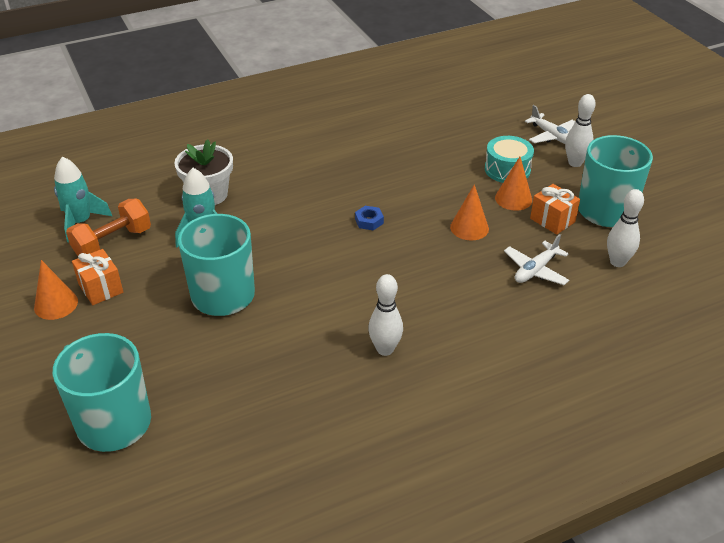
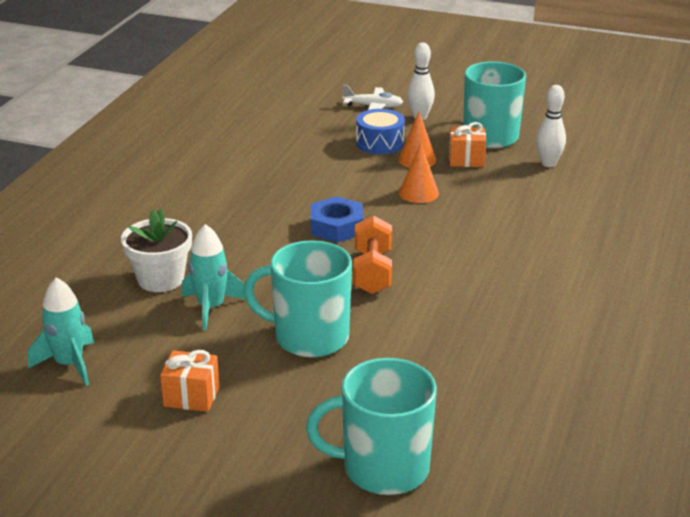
camera: 45 degrees left, 10 degrees down
(56, 304) = (170, 432): orange cone -> none
(112, 242) = (135, 360): orange dumbbell -> orange dumbbell (372, 272)
(369, 221) = (336, 227): blue nut -> blue nut, size x1.84
(385, 349) = (495, 297): white bowling pin -> none
(507, 169) = (380, 143): turquoise drum -> blue drum
(535, 270) = (507, 195): white plane -> none

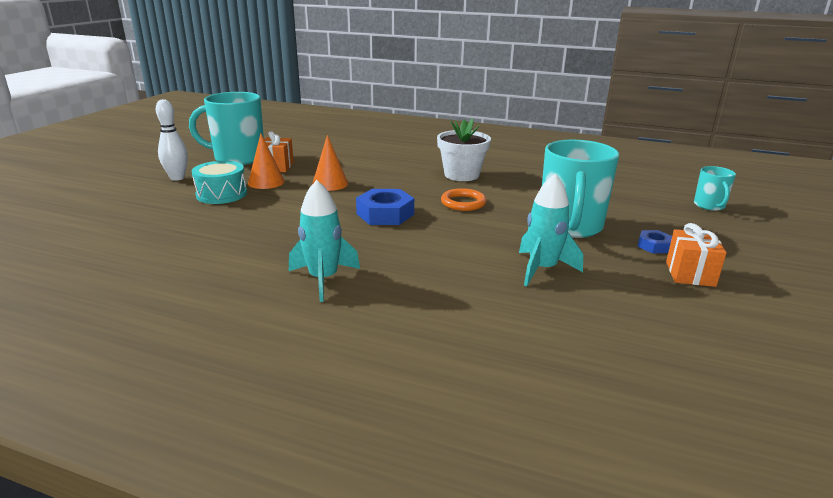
camera: 90 degrees left, 5 degrees down
(69, 364) = (693, 350): turquoise rocket -> turquoise rocket (323, 279)
(160, 279) = (495, 300): white flower pot -> white flower pot (461, 175)
(257, 387) = (654, 246): none -> blue nut
(372, 272) = (463, 203): orange dumbbell -> orange ring
(373, 107) = (133, 195): white plane -> none
(380, 143) = (221, 194): blue drum -> turquoise drum
(383, 468) = (709, 206): turquoise mug -> turquoise mug, size x0.50
(548, 163) = (297, 146): white bowling pin -> none

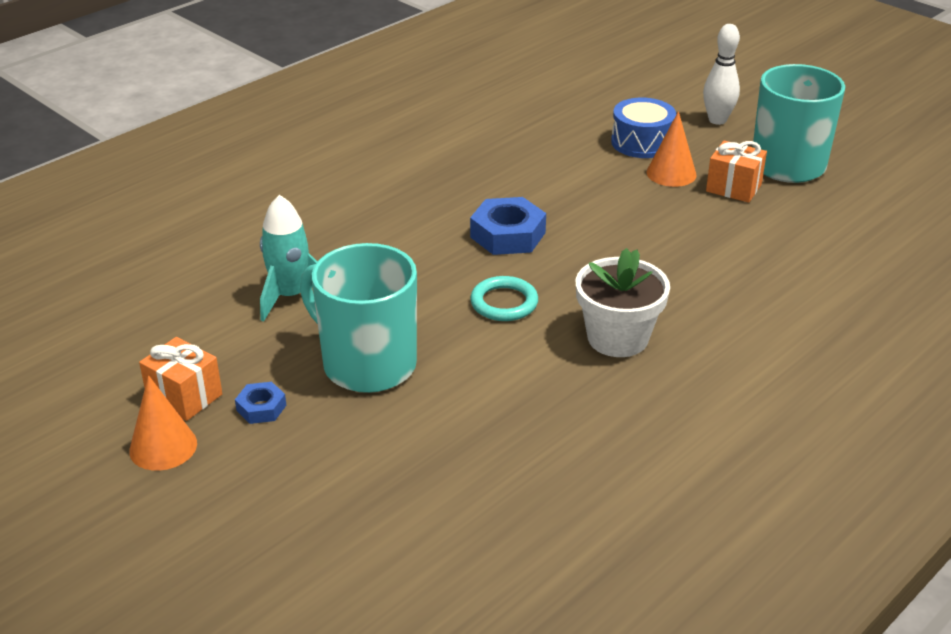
camera: 115 degrees right, 10 degrees up
(221, 194) = (642, 142): turquoise drum -> blue drum
(323, 279) = (383, 172): turquoise rocket -> none
(330, 184) = (639, 216): orange cone -> orange cone (163, 447)
(463, 203) = (504, 303): orange ring -> turquoise ring
(709, 206) = (317, 559): turquoise mug -> none

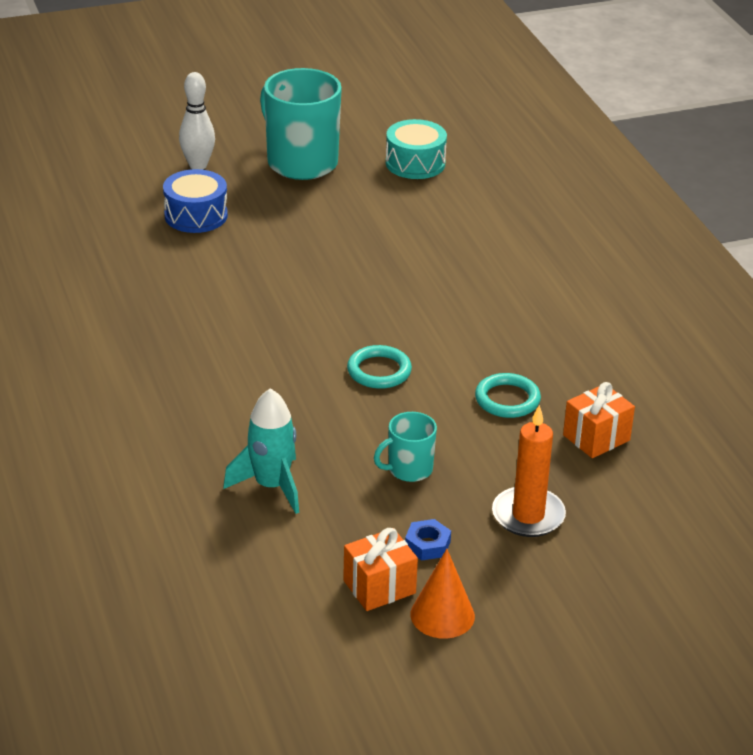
camera: 65 degrees left, 0 degrees up
(346, 461) = (528, 515): none -> orange candle
(367, 364) = (408, 469): turquoise mug -> turquoise mug, size x0.50
(507, 235) = (279, 336): blue nut -> none
(526, 394) = (507, 399): none -> turquoise ring
(617, 338) = (470, 332): white flower pot -> none
(671, 173) = (260, 220): orange cone -> none
(733, 188) = (311, 201): orange gift -> orange gift (596, 437)
(871, 222) = (415, 163): none -> turquoise drum

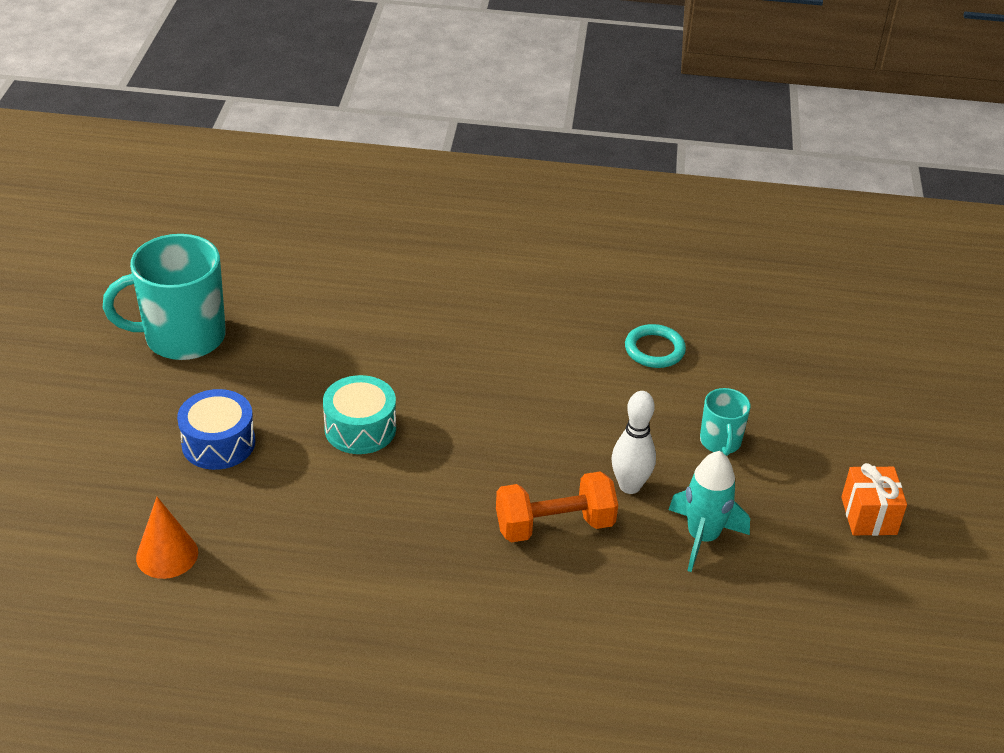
camera: 65 degrees left, 5 degrees up
(198, 165) = (123, 410): white bowling pin -> white bowling pin (629, 486)
(226, 399) = (554, 525): none -> orange dumbbell
(379, 371) = (569, 409): turquoise ring -> none
(415, 163) = (251, 266): turquoise drum -> turquoise drum (360, 428)
(427, 545) = (825, 467): blue nut -> none
(442, 615) = (917, 491): orange cone -> orange cone (167, 555)
(528, 515) = (812, 396): orange candle -> none
(596, 437) = (731, 322): orange gift -> none

